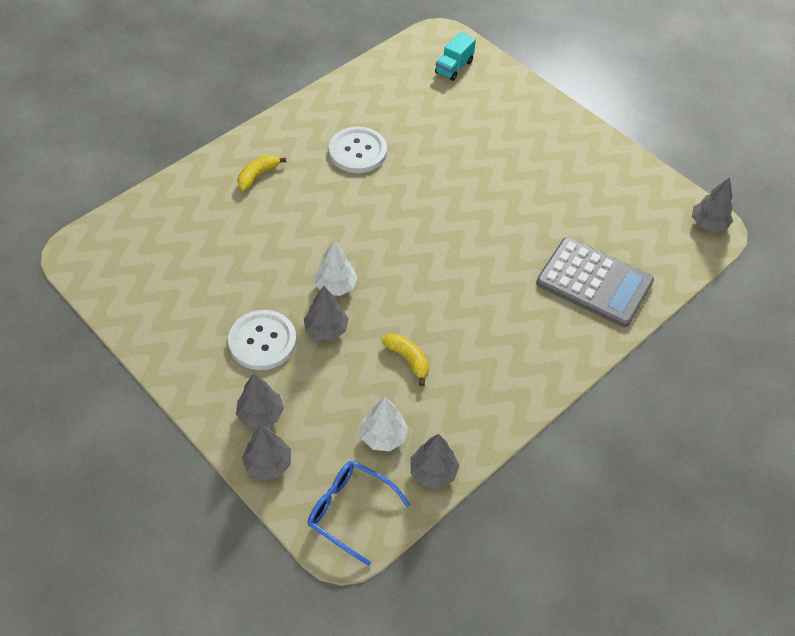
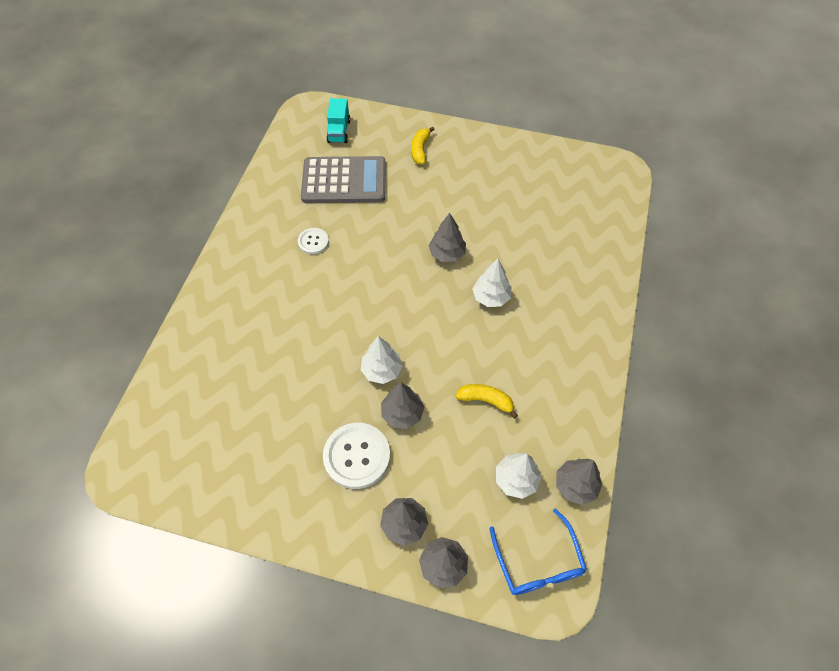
camera: 30 degrees left, 5 degrees up
(257, 176) = (242, 307): yellow banana -> yellow banana (420, 150)
(349, 511) = (538, 563): blue glasses -> blue glasses turned 105 degrees counterclockwise
(357, 151) = (313, 242): white button -> white button, size x0.56
(483, 277) = (491, 297): none -> white tree
(594, 282) = (573, 256): grey calculator -> grey calculator (344, 181)
(708, 224) = (615, 167): grey tree -> grey tree (447, 254)

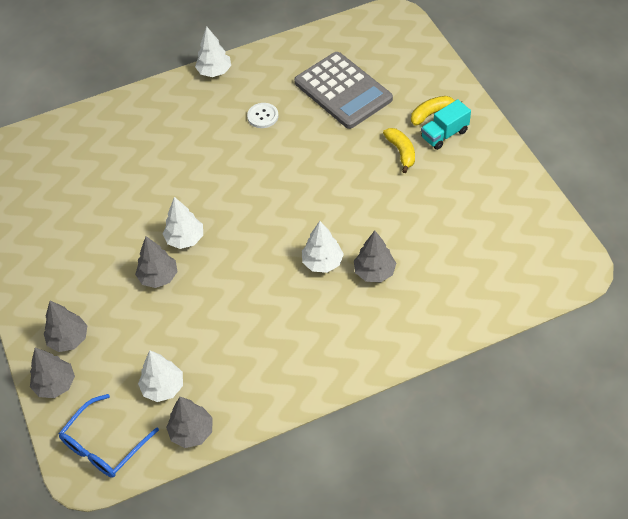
camera: 55 degrees right, 5 degrees down
(231, 241) = (214, 72): none -> white tree
(339, 131) = (392, 51): turquoise truck -> turquoise truck (444, 134)
(357, 456) = (99, 274): white button -> none
(447, 254) = (337, 205): grey tree -> grey tree (374, 272)
(486, 400) = (217, 322): yellow banana -> yellow banana (401, 152)

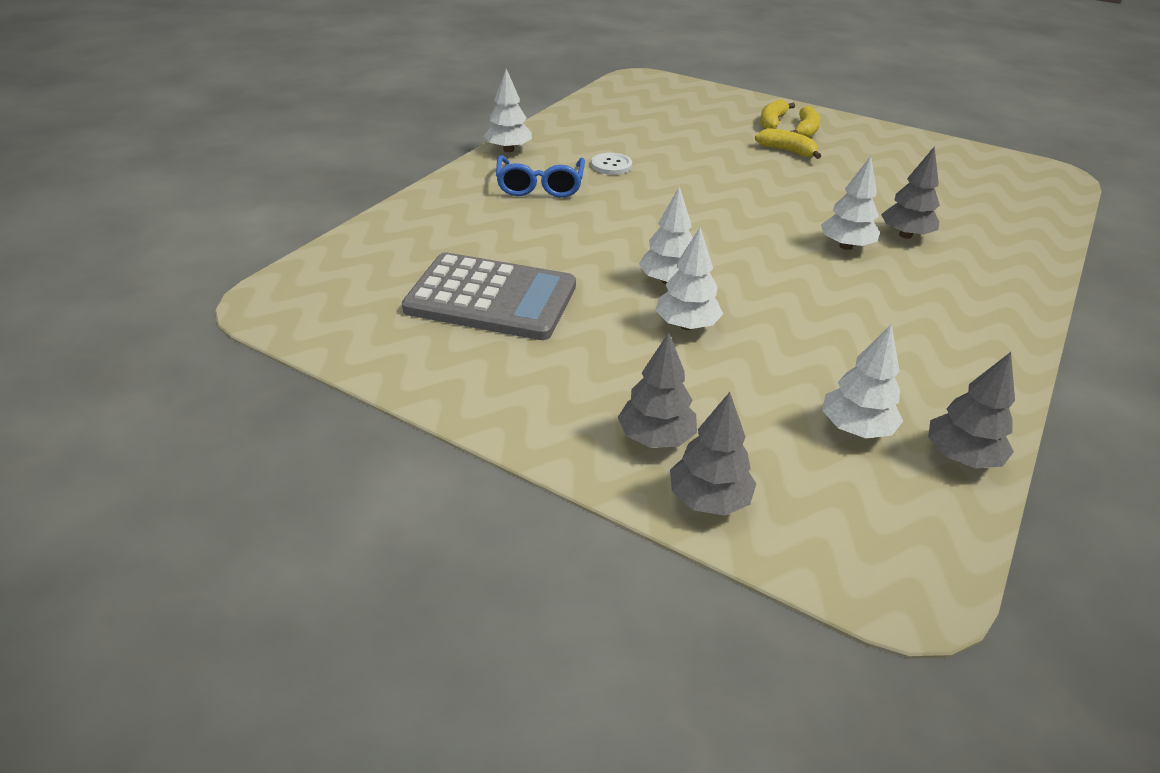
camera: 40 degrees left, 15 degrees down
(104, 445) = (881, 536): blue glasses -> blue glasses (540, 186)
(158, 277) = (686, 325): grey tree -> white tree
(343, 91) = (667, 129): grey calculator -> grey calculator (491, 298)
(444, 134) = (805, 131): turquoise truck -> yellow banana

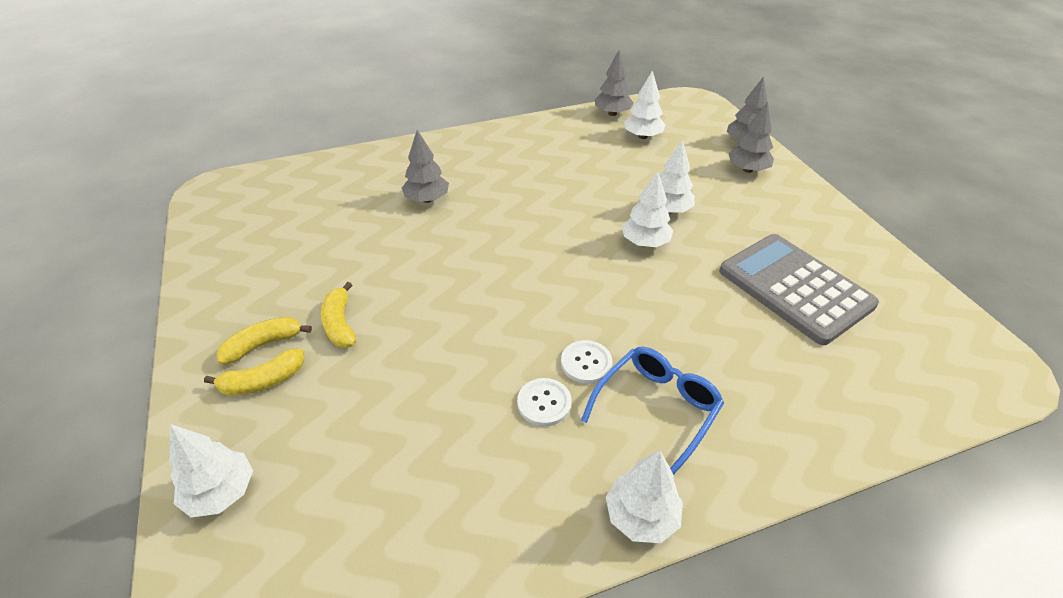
camera: 140 degrees left, 5 degrees up
(610, 189) = (586, 363): none -> white button
(845, 246) = (482, 211): white tree -> white tree (221, 492)

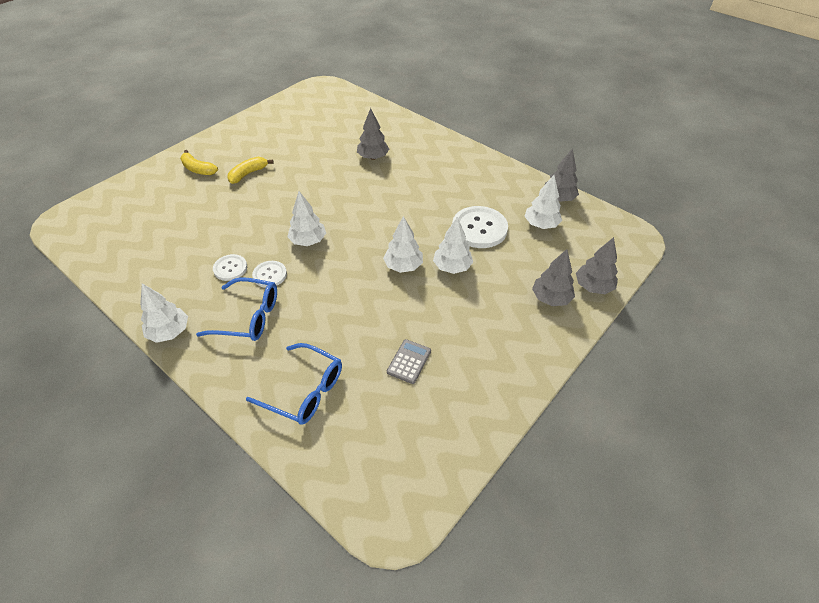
camera: 60 degrees right, 5 degrees up
(221, 492) = (133, 189): white tree -> white tree (308, 241)
(263, 345) = (221, 158): yellow banana -> none
(621, 172) = (479, 228): none -> white button
(794, 288) = (409, 361): grey calculator -> grey calculator, size x0.41
(811, 388) = (305, 391): none -> blue glasses

